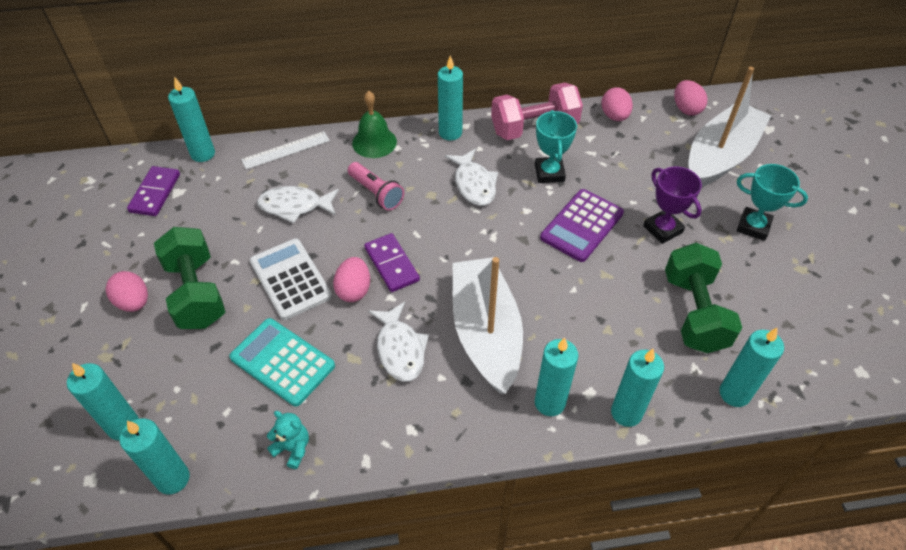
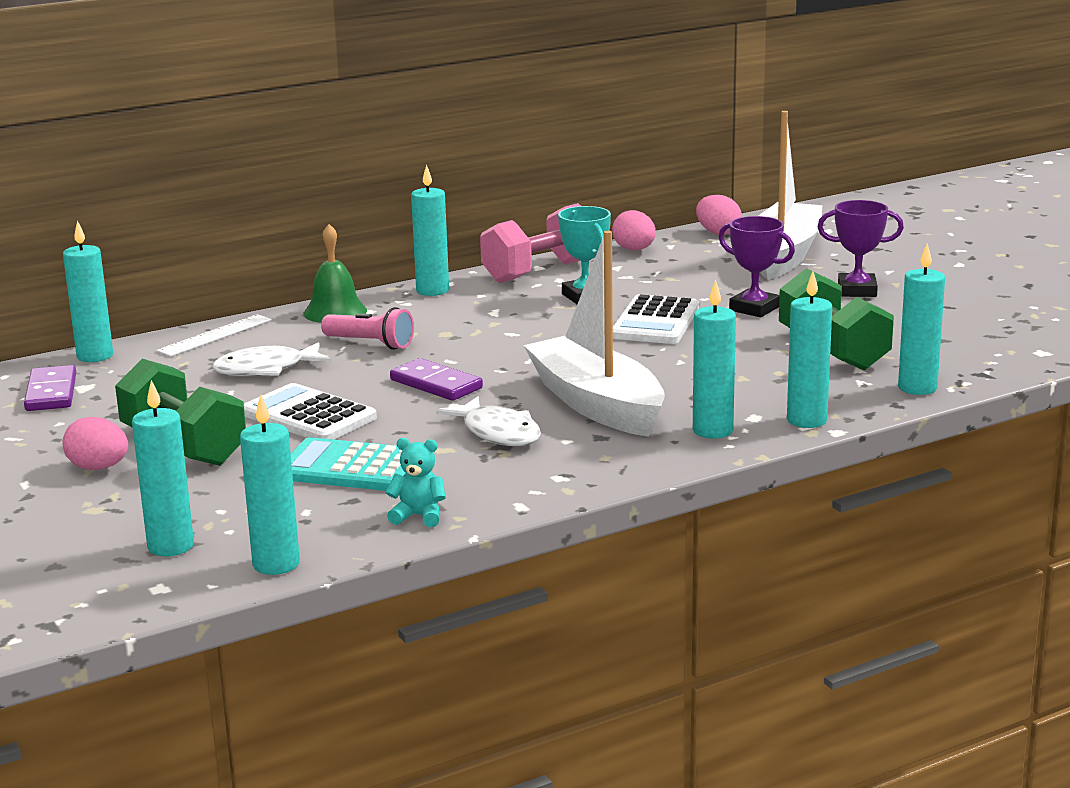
camera: 20 degrees left, 30 degrees down
(354, 290) = (402, 408): pink egg -> none
(474, 184) = (495, 318): white fish -> none
(582, 225) = (655, 322): purple calculator -> white calculator
(753, 226) = (857, 290): turquoise trophy -> purple trophy

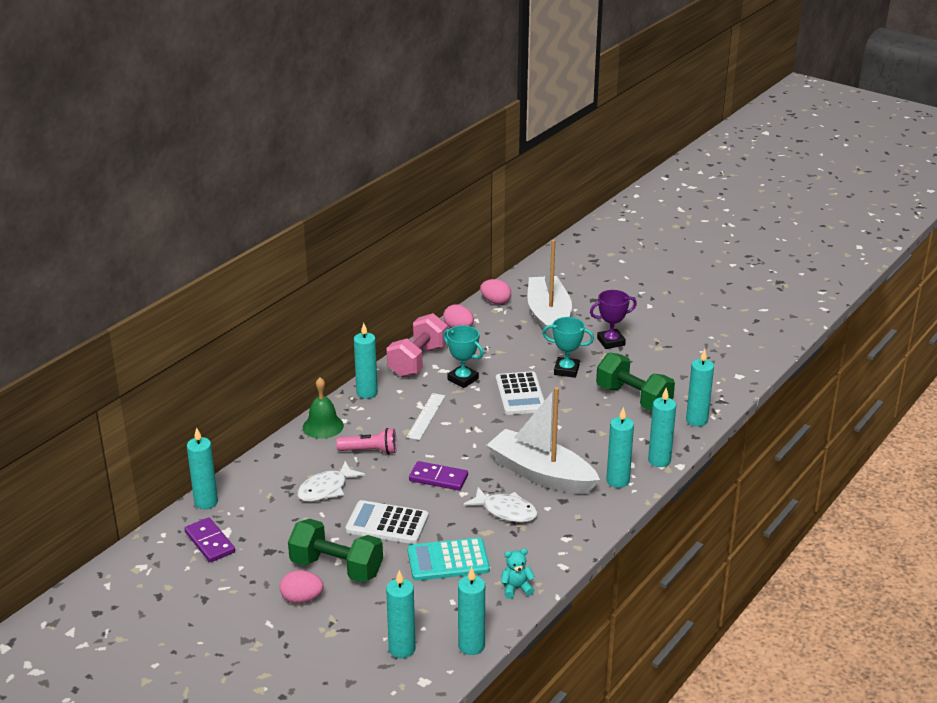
camera: 25 degrees left, 10 degrees up
(215, 335) = (266, 465): white ruler -> white ruler (426, 416)
(754, 309) = (566, 370): purple trophy -> turquoise trophy

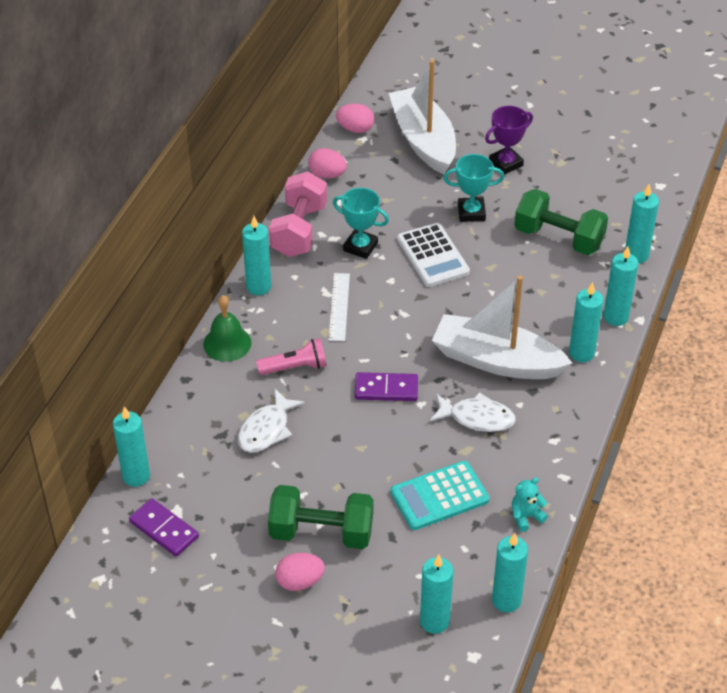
camera: 15 degrees left, 15 degrees up
(387, 523) = (353, 462): white calculator -> none

